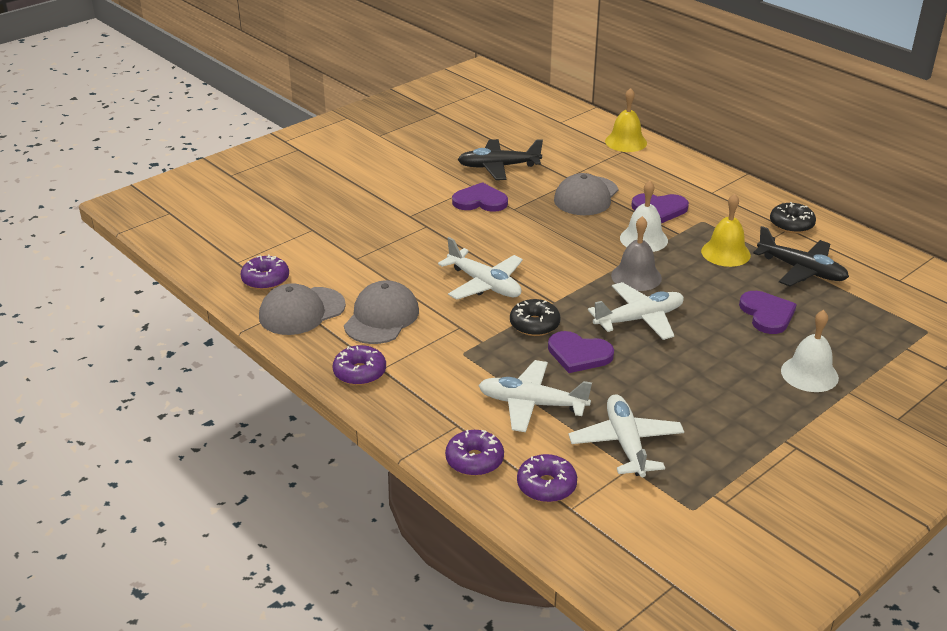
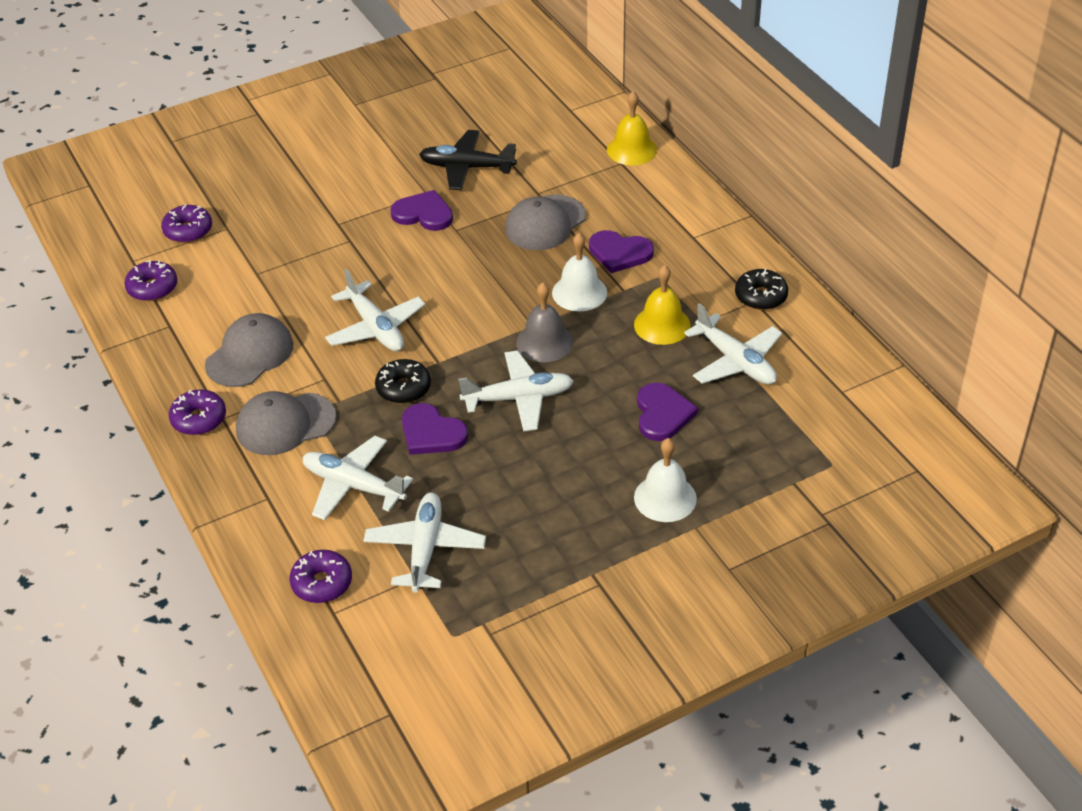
camera: 15 degrees right, 10 degrees up
(302, 311) = (172, 334): grey cap -> grey cap (285, 424)
(474, 460) = (265, 541): purple donut -> purple donut (188, 231)
(802, 270) = (736, 361): black plane -> white plane

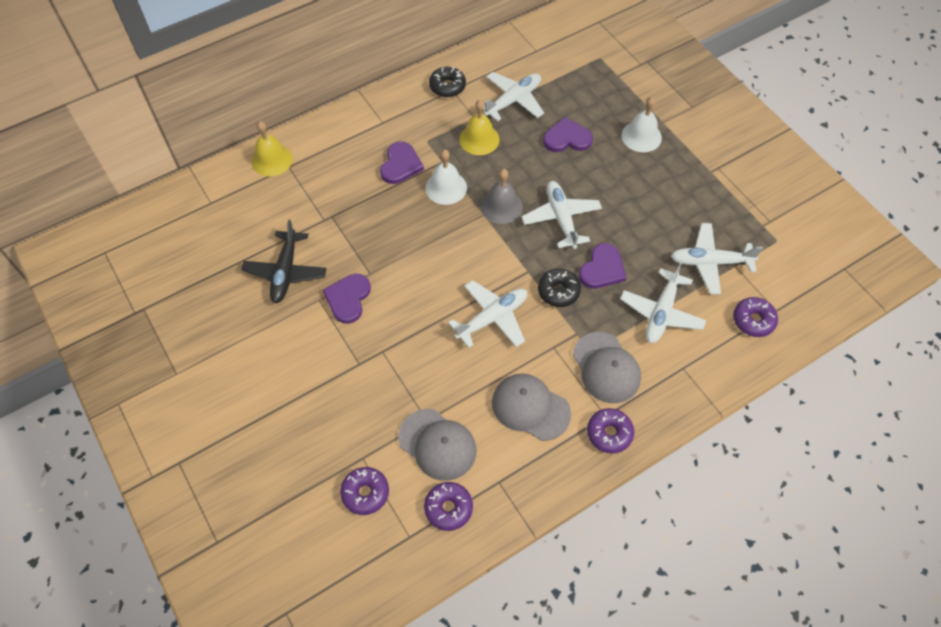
camera: 95 degrees left, 15 degrees up
(545, 223) = (363, 213): grey cap -> grey cap (437, 444)

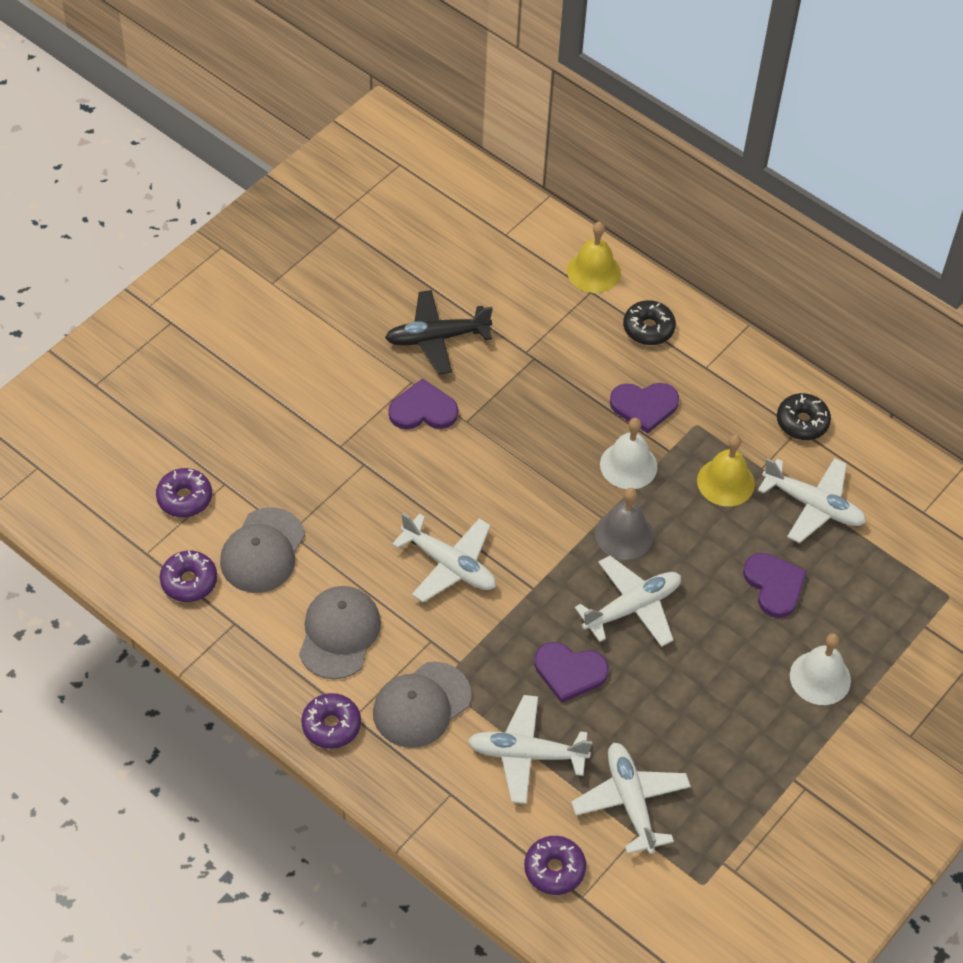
camera: 70 degrees right, 5 degrees down
(558, 291) = (515, 628): black donut -> black donut (648, 328)

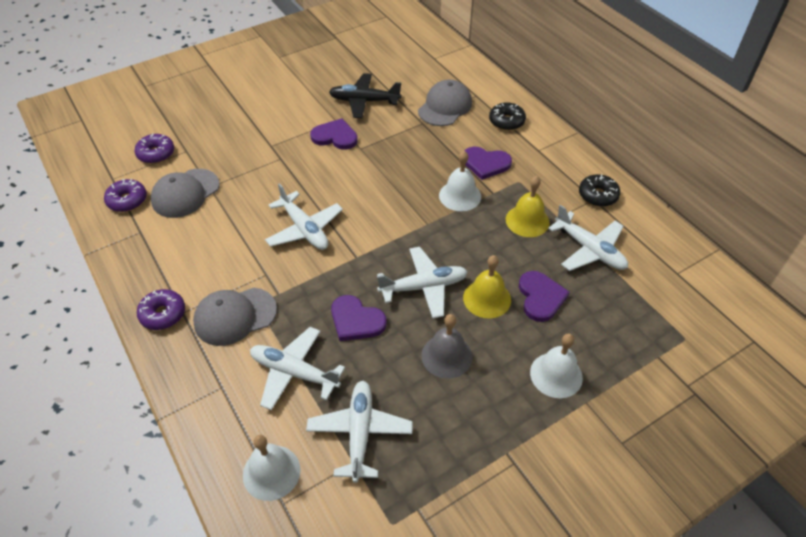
camera: 20 degrees right, 5 degrees down
(339, 634) = (205, 255): grey cap -> grey cap (445, 106)
(554, 869) = (271, 472): purple donut -> white bell
(593, 271) = (482, 86): yellow bell -> yellow bell (487, 298)
(624, 534) = (438, 237): grey bell -> grey bell (446, 356)

